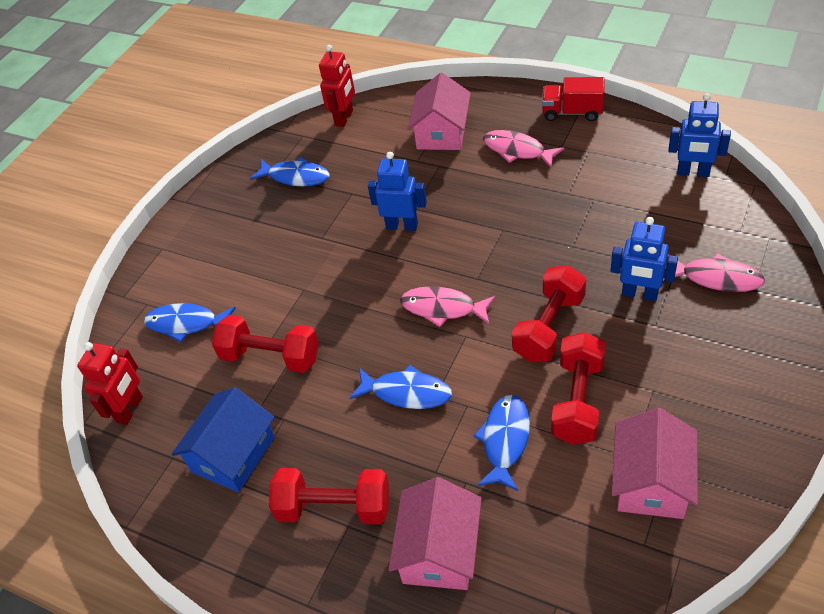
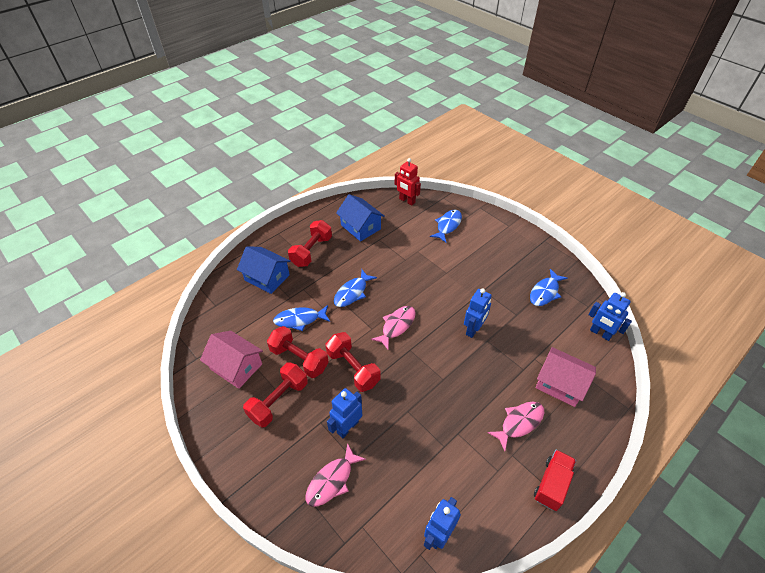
camera: 105 degrees right, 0 degrees up
(271, 357) = (407, 250): red dumbbell -> red dumbbell (278, 401)
(344, 118) = (600, 333): red robot -> blue robot
(439, 551) = (267, 277): pink house -> blue house
(505, 440) = (300, 320): blue fish -> blue fish turned 135 degrees clockwise

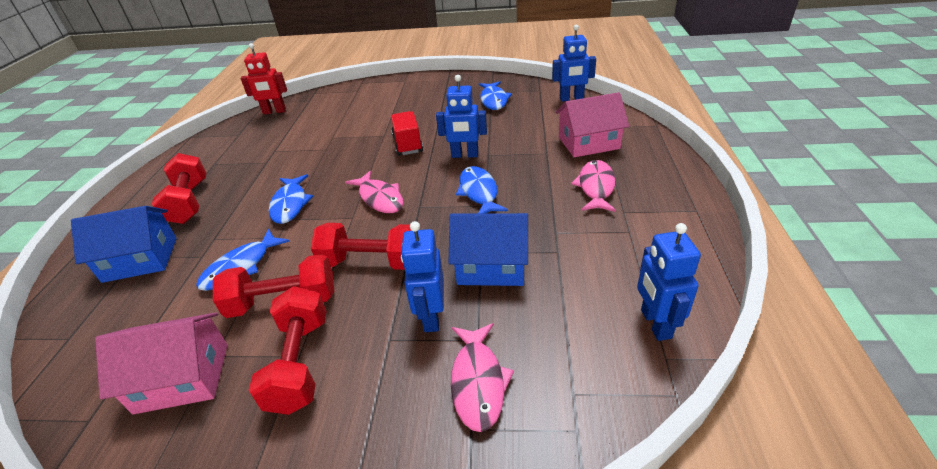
camera: 40 degrees left, 10 degrees down
(360, 227) = (238, 153): blue house -> blue house (491, 265)
(396, 326) = (380, 198): pink fish -> pink fish turned 150 degrees clockwise
(448, 225) = (343, 107): blue fish -> blue fish (479, 192)
(473, 329) = (464, 155): blue robot -> blue robot turned 105 degrees clockwise
(552, 484) = (682, 206): red truck -> red truck (407, 144)

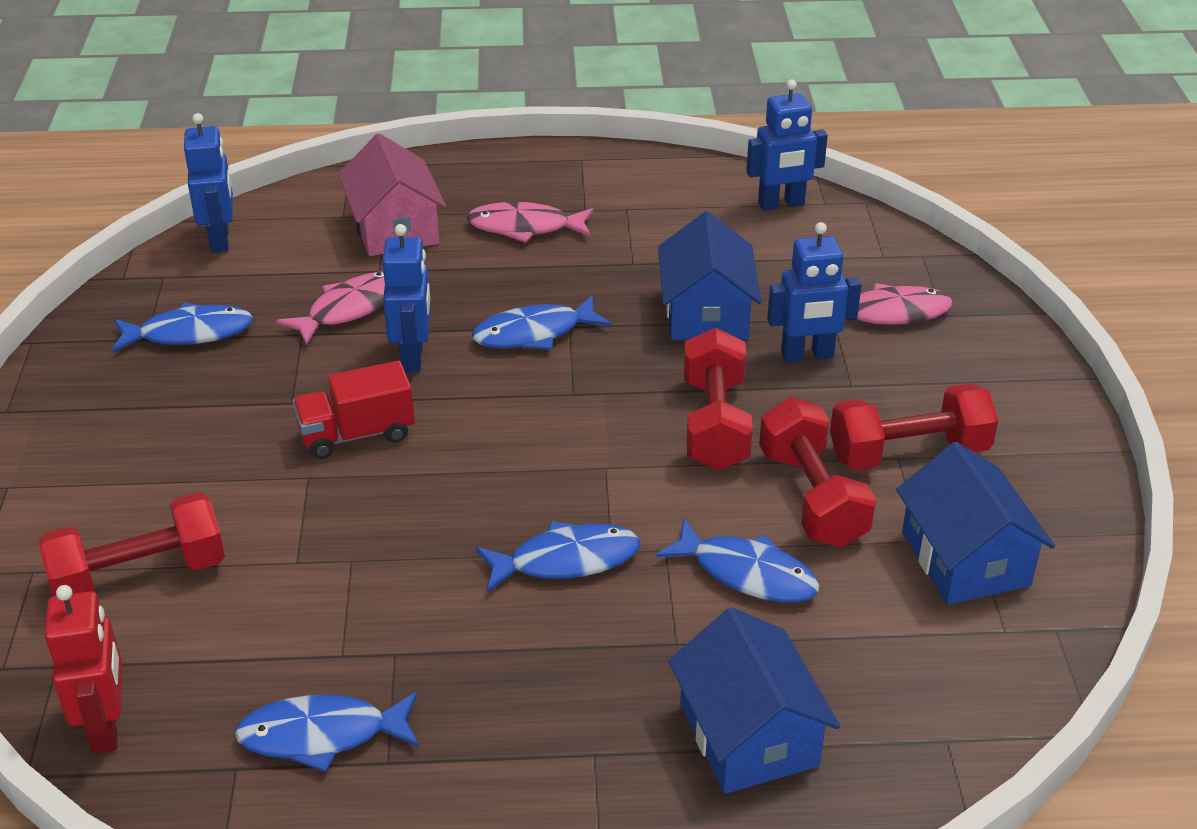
camera: 100 degrees left, 0 degrees up
(182, 378) = (965, 559): pink house -> blue house
(189, 202) = (557, 739): red dumbbell -> red dumbbell (140, 576)
(237, 149) = (322, 735): none -> blue fish
(380, 198) = (548, 442): pink fish -> pink fish (350, 309)

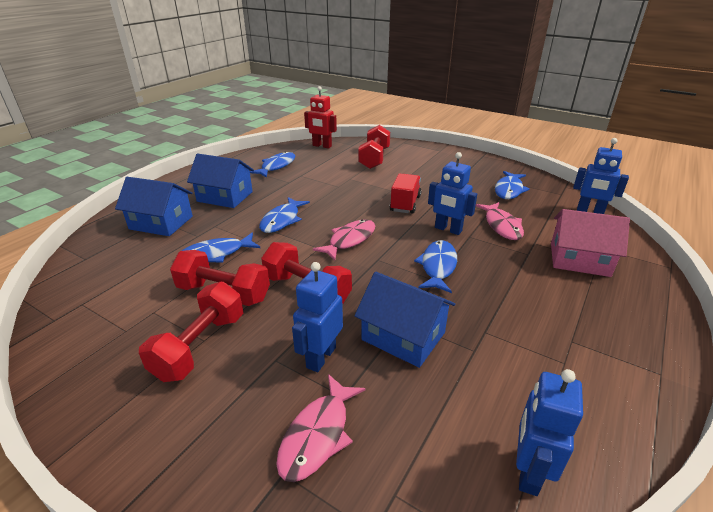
camera: 125 degrees right, 5 degrees down
(525, 227) = (557, 305): pink fish -> pink fish (349, 240)
(965, 559) = (123, 318): blue house -> blue house (225, 196)

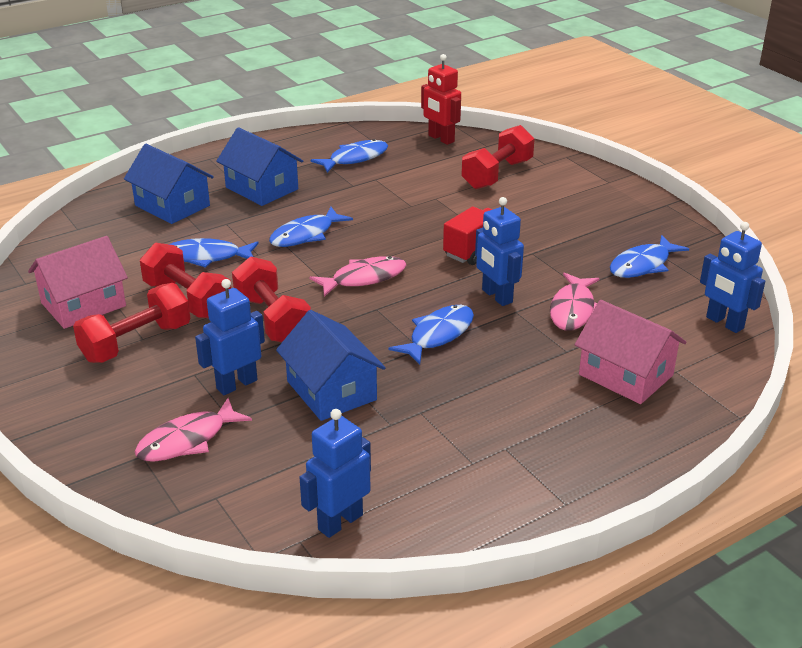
camera: 25 degrees right, 0 degrees up
(126, 324) = (83, 304): none -> pink house

